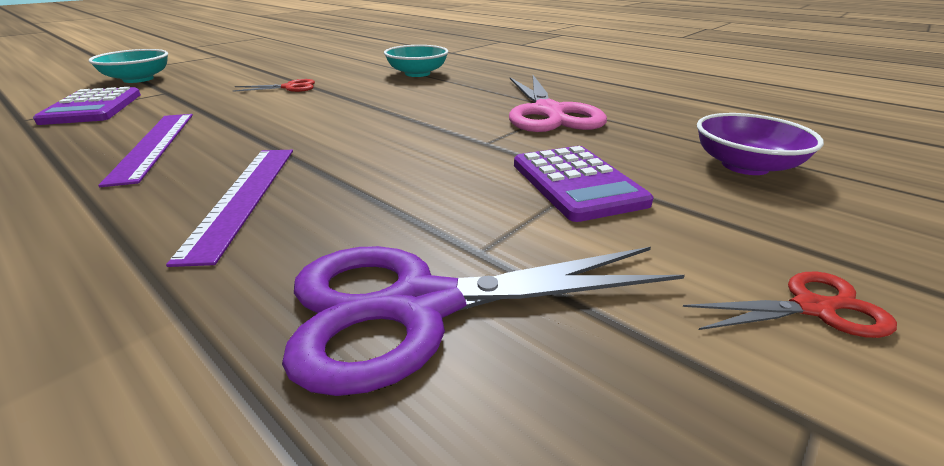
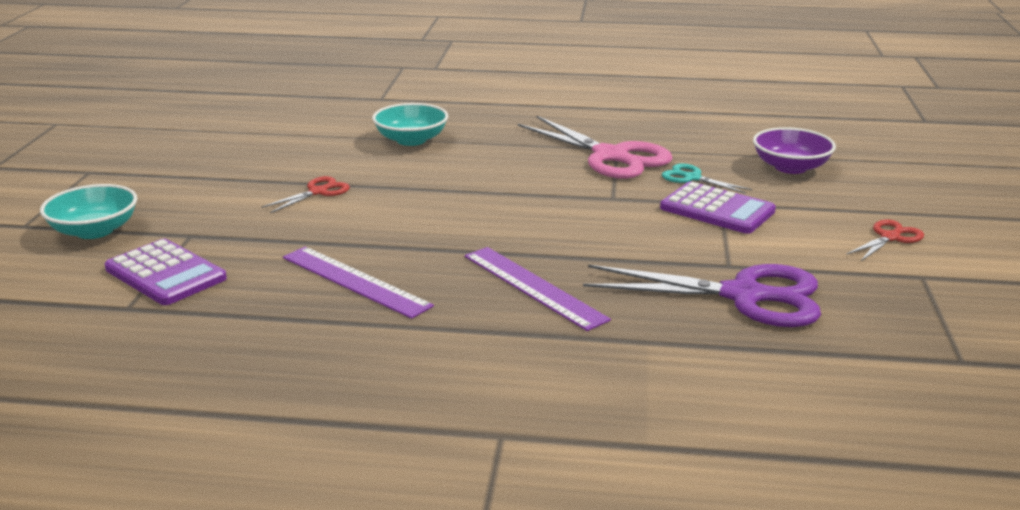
camera: 35 degrees left, 5 degrees down
(421, 306) = (743, 296): purple scissors -> purple scissors turned 120 degrees counterclockwise
(600, 147) = (692, 178): none -> turquoise scissors

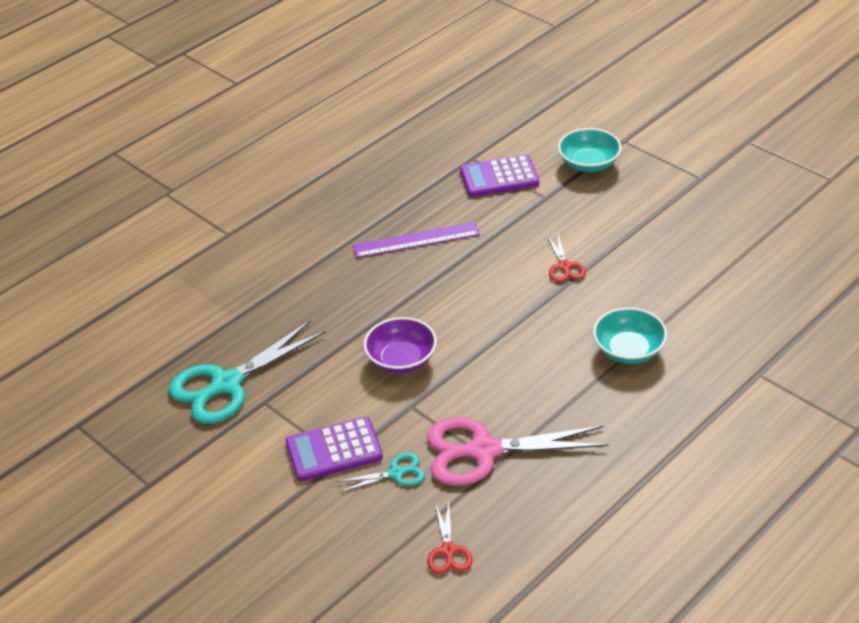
camera: 130 degrees right, 15 degrees up
(534, 287) = (334, 304): purple ruler -> none
(743, 296) = (227, 384): purple scissors -> turquoise scissors
(790, 167) = (352, 553): purple bowl -> purple bowl (401, 359)
(890, 237) = (199, 513): red scissors -> red scissors (448, 551)

